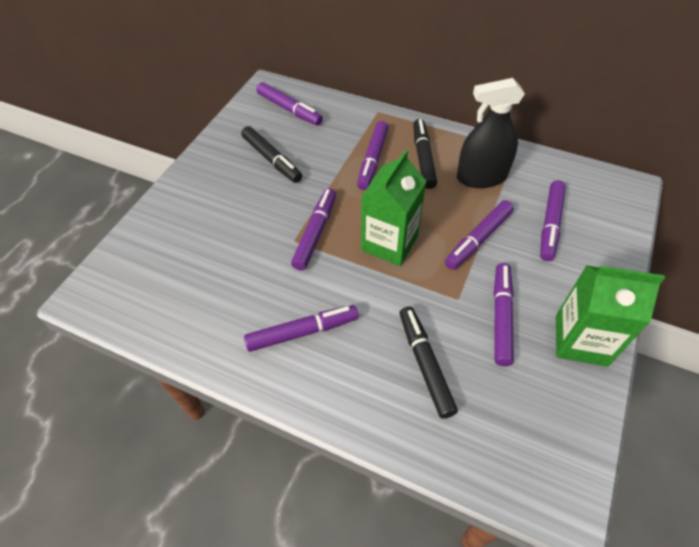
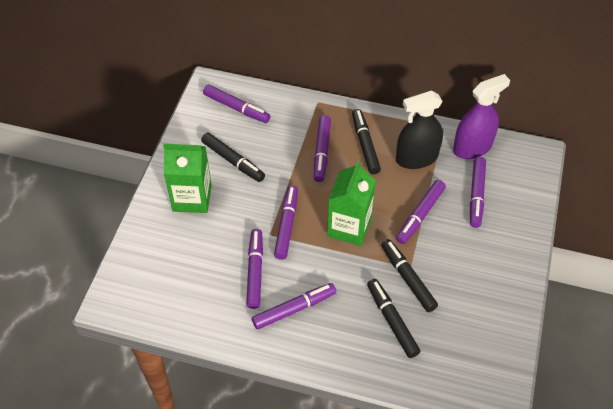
camera: 10 degrees left, 0 degrees up
(453, 312) = (407, 278): none -> black marker
(501, 317) = (444, 277): purple marker -> purple marker (255, 271)
(549, 172) = (472, 147): none -> purple spray bottle
(581, 340) = (505, 287): green carton -> green carton (192, 198)

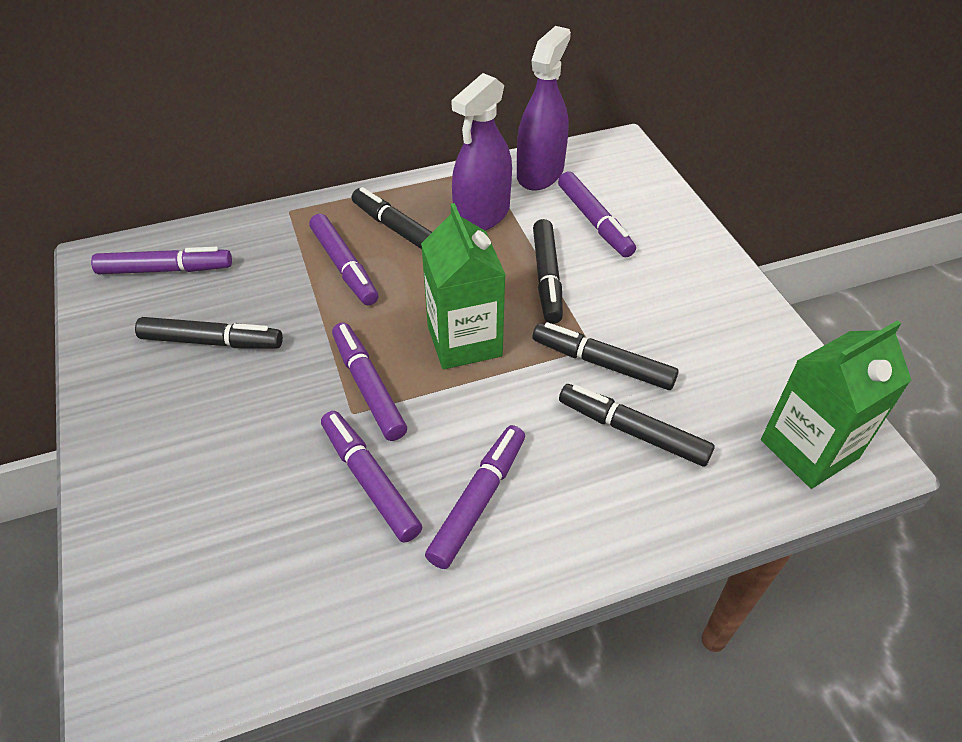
camera: 35 degrees left, 5 degrees down
(192, 198) = (177, 428): green carton -> green carton (809, 449)
(416, 158) = (482, 215): black spray bottle -> purple spray bottle
(420, 215) = (547, 278): purple marker -> black marker

